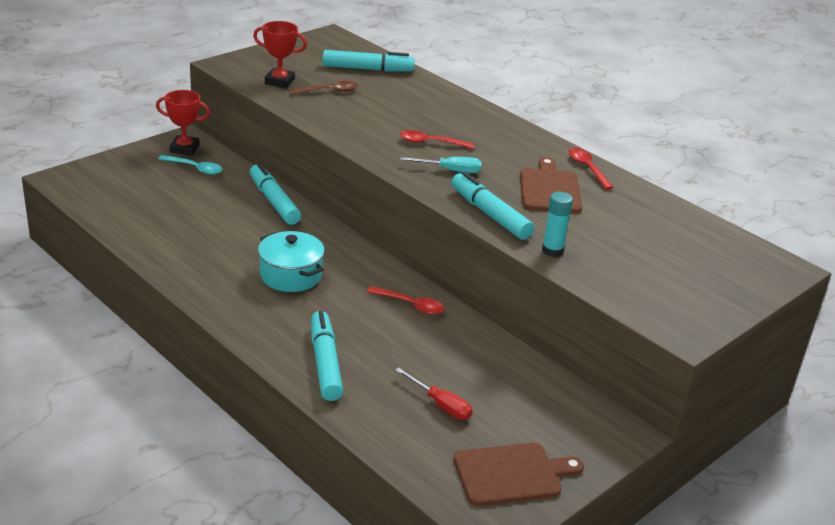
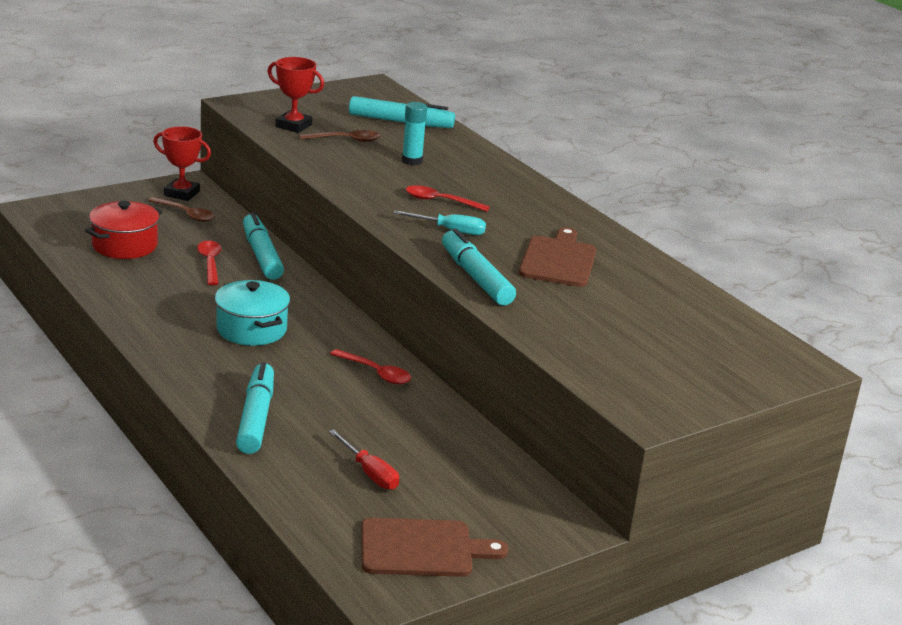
camera: 10 degrees right, 5 degrees down
(152, 205) = (125, 245): none -> red pot
(195, 168) = (186, 214): turquoise spoon -> brown spoon
(552, 251) = (532, 320): turquoise glue stick -> turquoise glue stick (412, 161)
(587, 168) = (614, 244): red spoon -> red spoon (210, 263)

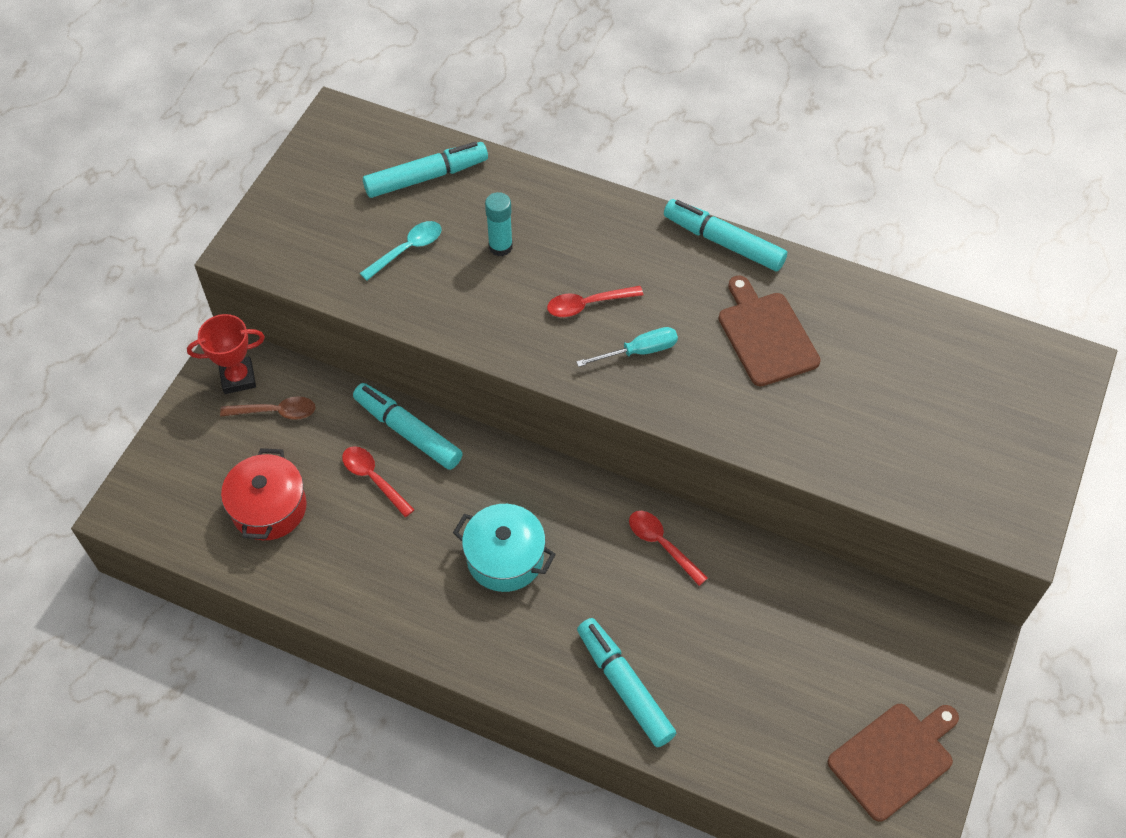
camera: 30 degrees left, 30 degrees up
(293, 126) = (334, 256): red trophy -> none
(345, 140) = (407, 250): brown spoon -> turquoise spoon
(369, 473) = (775, 691): red screwdriver -> none
(375, 373) = (662, 544): red spoon -> red spoon turned 135 degrees counterclockwise
(476, 277) = (726, 417): turquoise marker -> turquoise marker (723, 242)

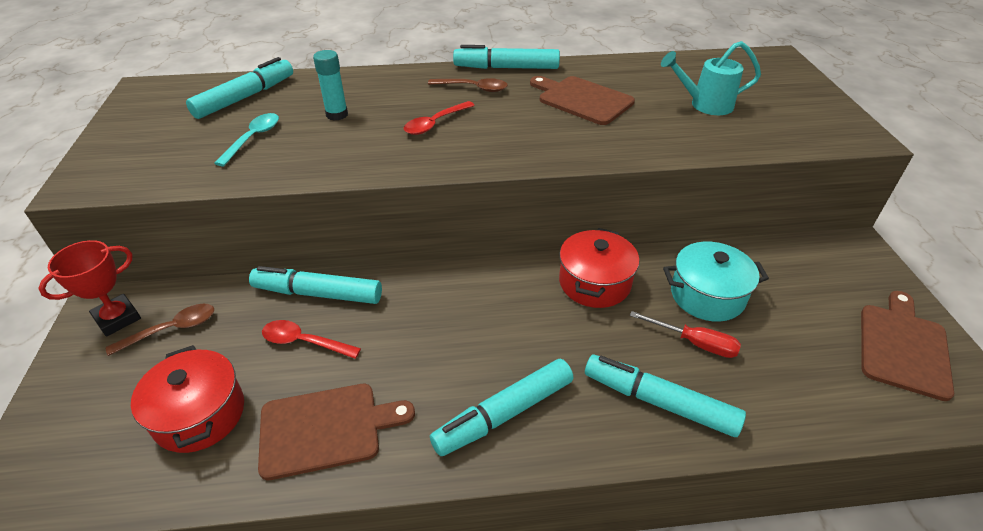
camera: 30 degrees left, 15 degrees down
(353, 569) = (326, 429): none -> brown cutting board
(493, 629) = (504, 414): none -> turquoise marker
(505, 558) = (472, 350): turquoise pot -> turquoise pot (707, 295)
(639, 351) = (499, 135): turquoise screwdriver -> none
(662, 544) = (594, 283): red spoon -> red pot
(663, 263) = (473, 88): none -> brown spoon
(702, 652) = (695, 343): none -> red screwdriver
(894, 406) = (705, 105): none -> turquoise watering can

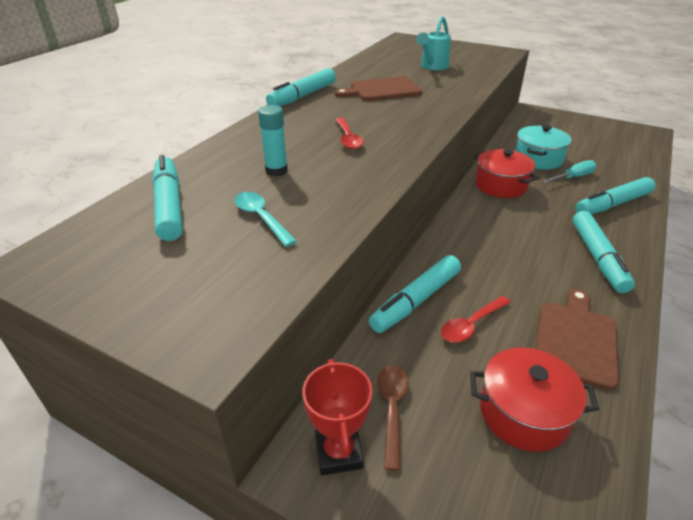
camera: 55 degrees left, 5 degrees down
(473, 88) = (315, 113): brown spoon -> none
(695, 343) = (573, 177): red screwdriver -> turquoise screwdriver
(903, 346) = (607, 132): brown cutting board -> none

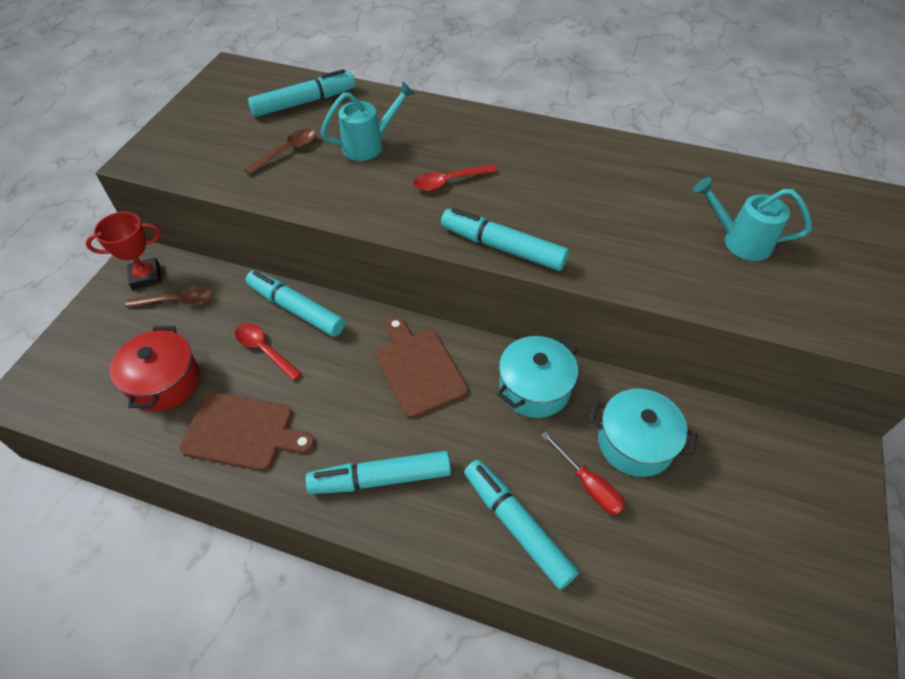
camera: 80 degrees right, 15 degrees up
(261, 218) = (287, 151): turquoise spoon -> brown spoon
(276, 170) = (369, 145): turquoise glue stick -> turquoise watering can
(303, 96) = (559, 132): turquoise marker -> turquoise marker (503, 247)
(382, 90) = (610, 195): brown cutting board -> brown cutting board (418, 369)
(500, 185) = (534, 388): red pot -> turquoise pot
(573, 177) = (588, 485): turquoise screwdriver -> red screwdriver

